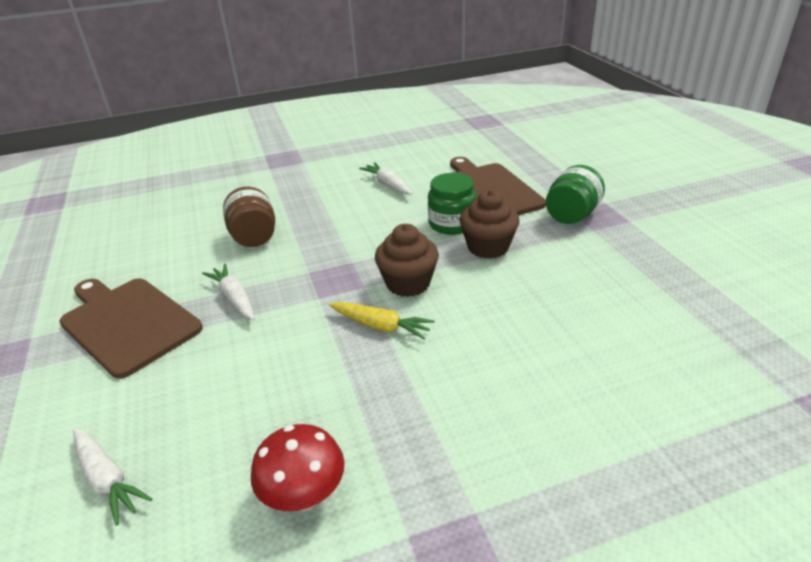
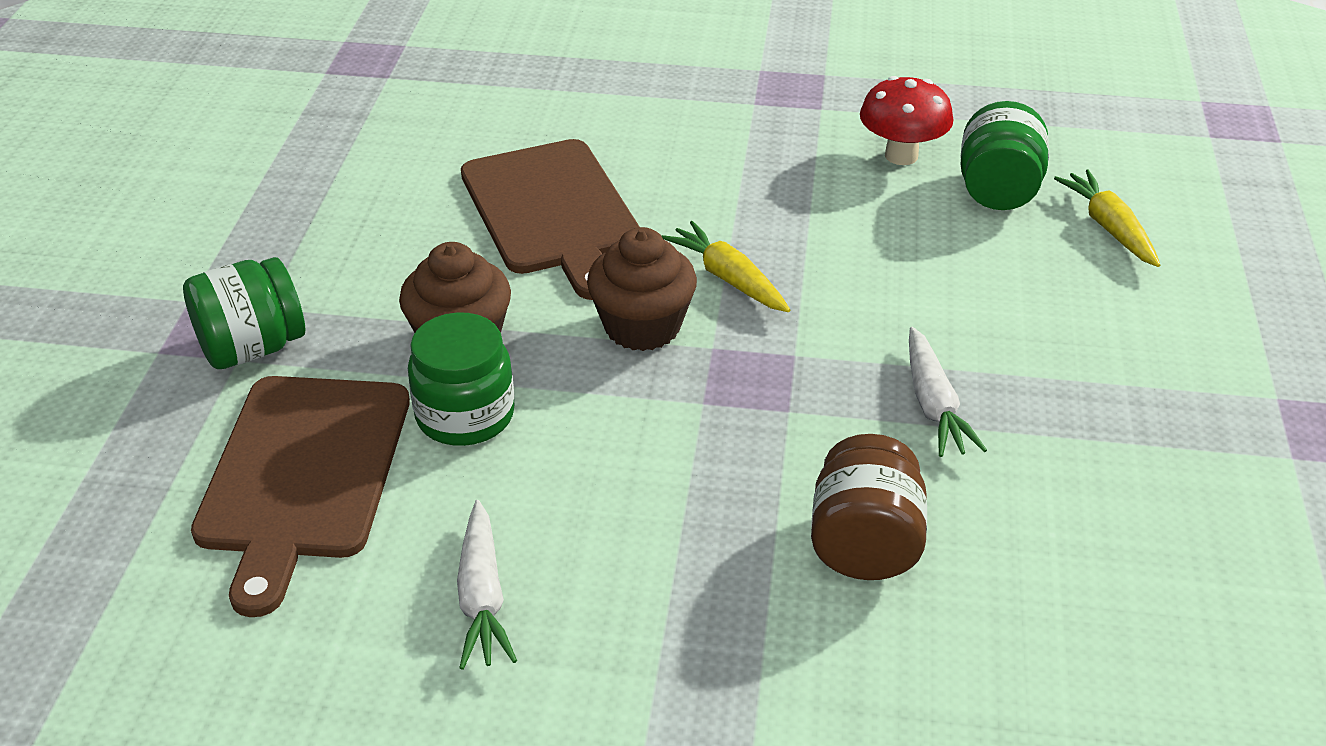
camera: 155 degrees left, 5 degrees up
(107, 479) = (1108, 228): white carrot -> yellow carrot
(128, 322) = (1121, 423): brown cutting board -> brown cutting board (552, 212)
(207, 485) = (997, 191): none -> green jar

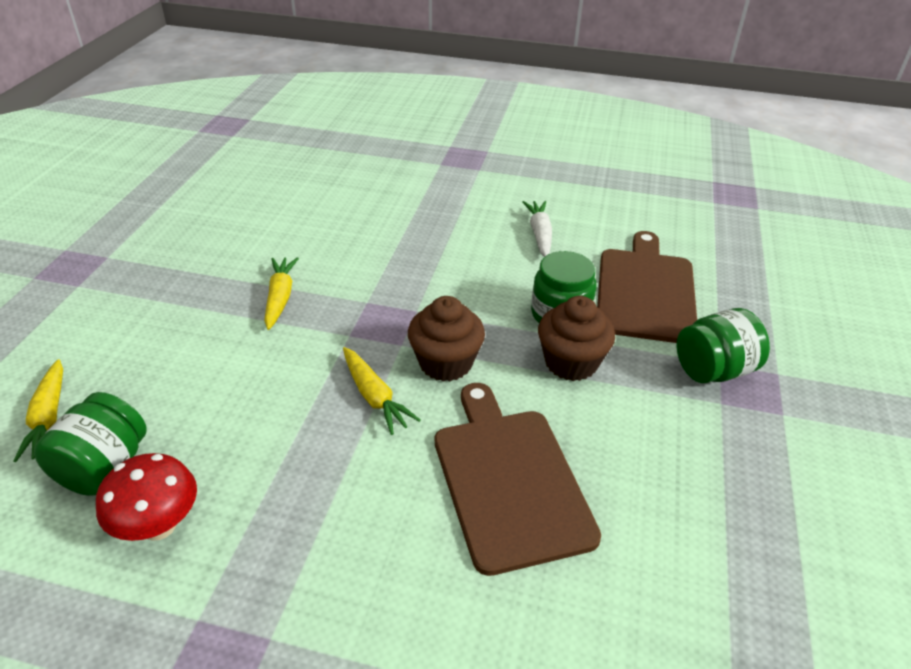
camera: 175 degrees left, 0 degrees up
(864, 544) = (355, 239): brown jar -> none
(933, 404) = (280, 298): white carrot -> yellow carrot

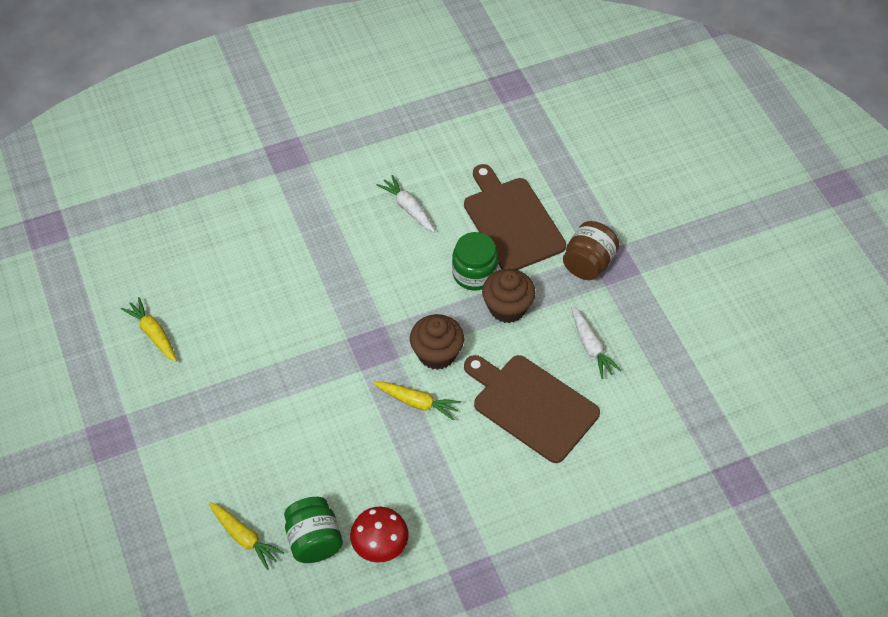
camera: 35 degrees left, 15 degrees up
(280, 298) = (287, 370): yellow carrot -> yellow carrot (153, 334)
(649, 458) = (591, 346): none -> white carrot
(713, 370) = (588, 263): green jar -> brown jar

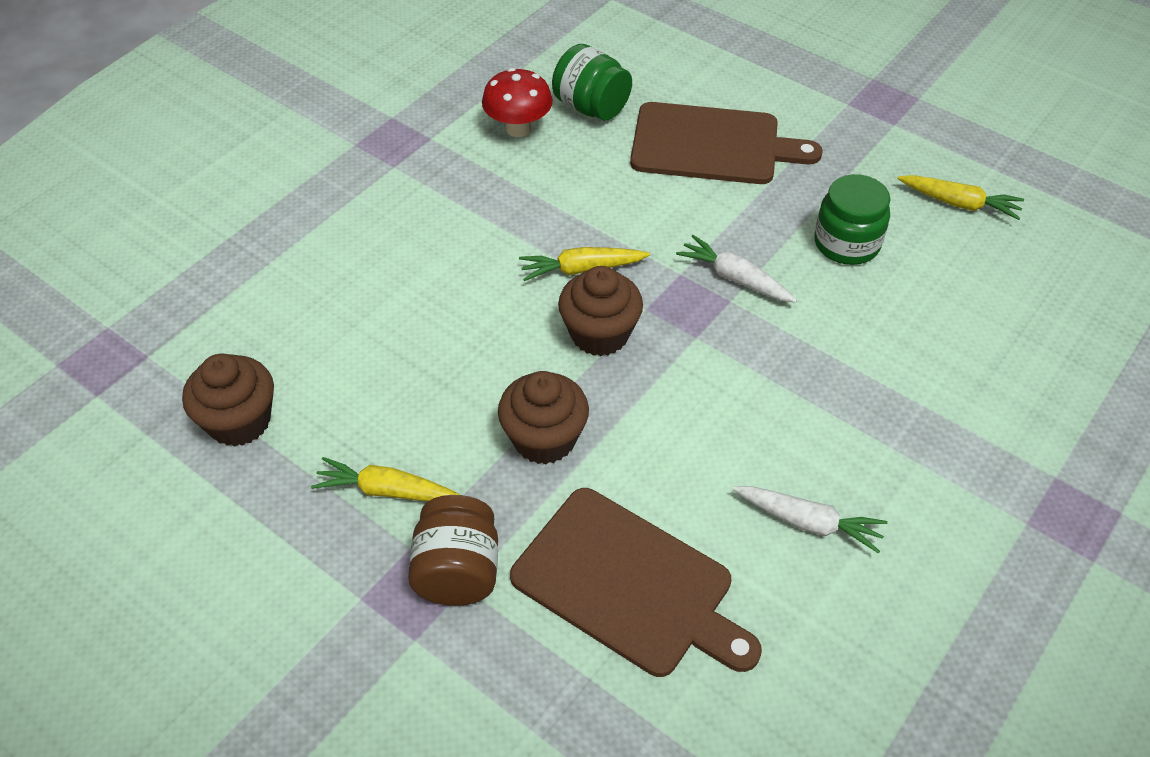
camera: 150 degrees right, 5 degrees down
(244, 537) = (663, 83): yellow carrot -> yellow carrot (387, 491)
(474, 273) = (627, 466): green jar -> green jar (846, 243)
(531, 405) = (431, 328): brown cutting board -> brown cutting board (712, 145)
(591, 346) = (387, 440): white carrot -> white carrot (735, 278)
(669, 397) = (239, 421): none -> brown cupcake

